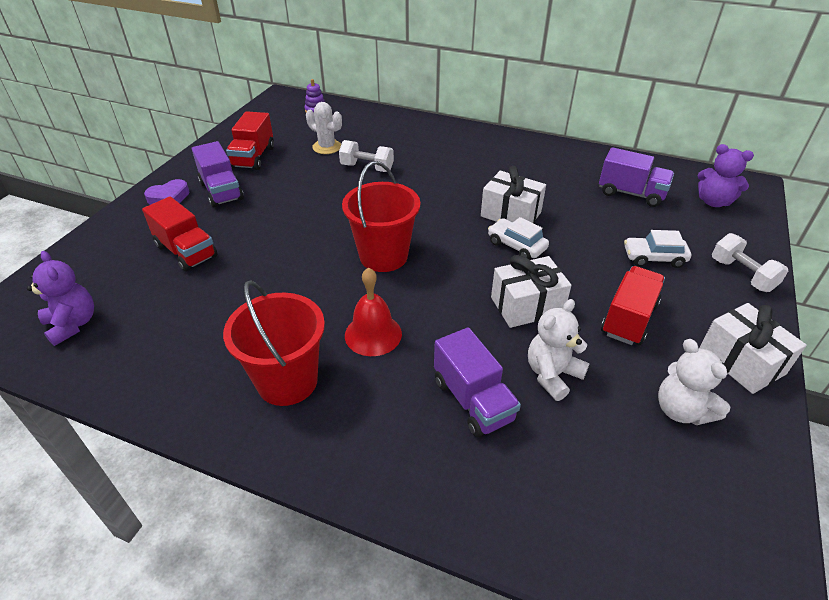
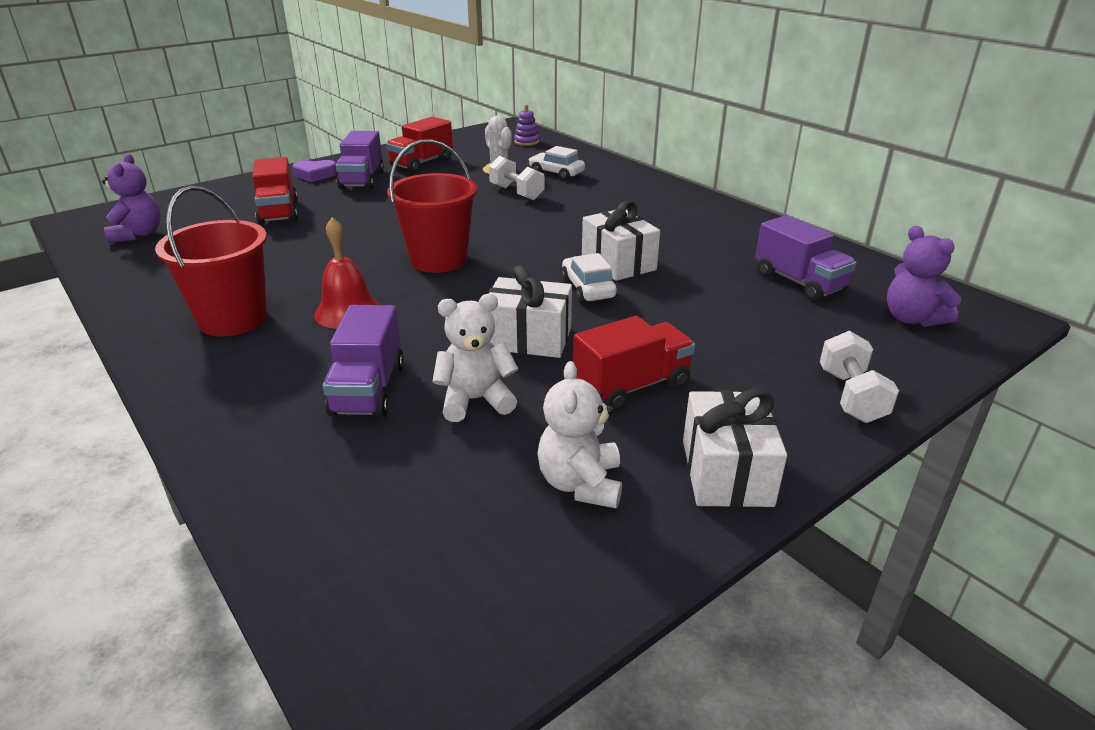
camera: 30 degrees right, 10 degrees down
(654, 258) = (745, 345): white car -> white car (556, 173)

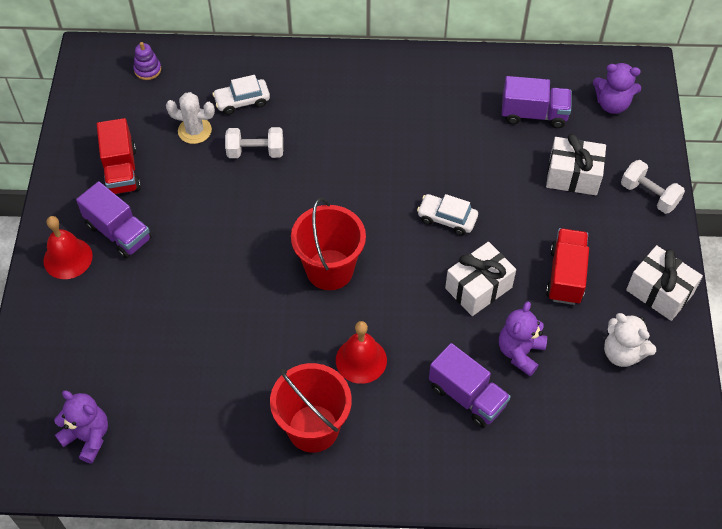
camera: 50 degrees left, 25 degrees up
(278, 212) = (136, 323): red truck -> none
(315, 175) = (68, 258): purple heart -> red bell
(475, 400) = (520, 352): white teddy bear -> purple teddy bear
(618, 263) = (428, 178): white gift -> white gift (573, 176)

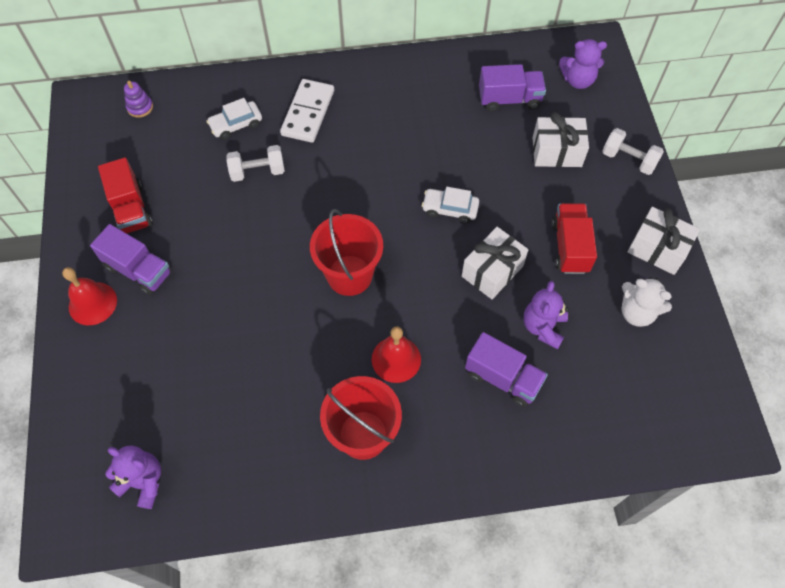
camera: 10 degrees left, 5 degrees up
(194, 130) = (195, 159): white cactus -> none
(318, 99) = (308, 113): none -> white domino

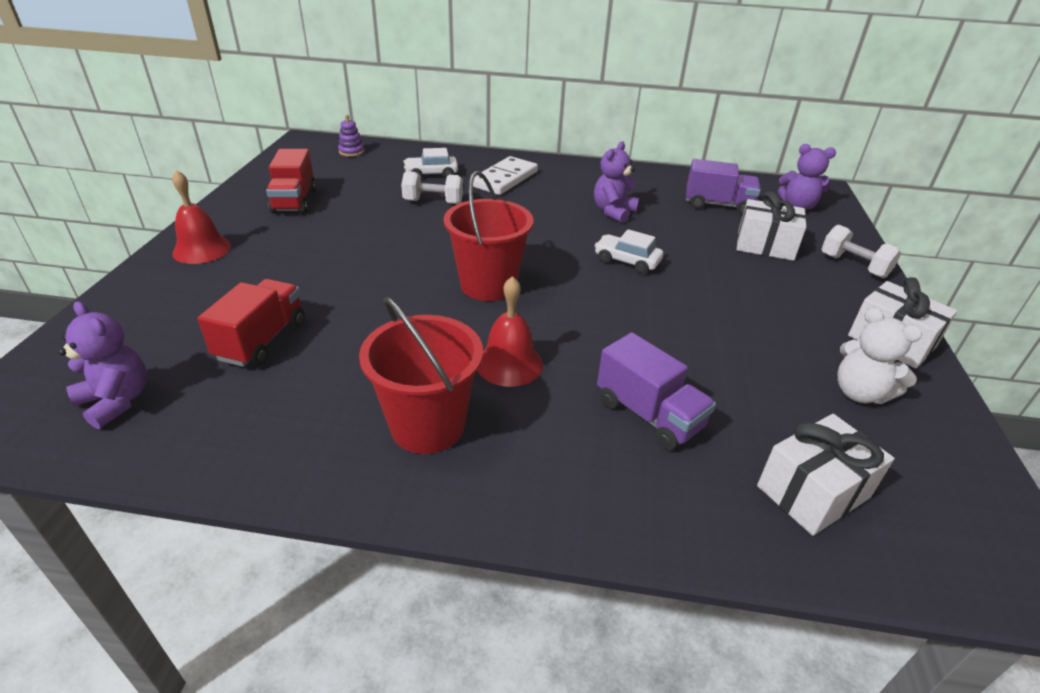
camera: 15 degrees right, 25 degrees down
(138, 270) = (267, 238): purple truck -> none
(492, 271) = (663, 316): white gift -> white gift (813, 492)
(543, 327) = (719, 378): purple teddy bear -> purple teddy bear (613, 212)
(570, 247) = (769, 316): red truck -> red truck (262, 340)

